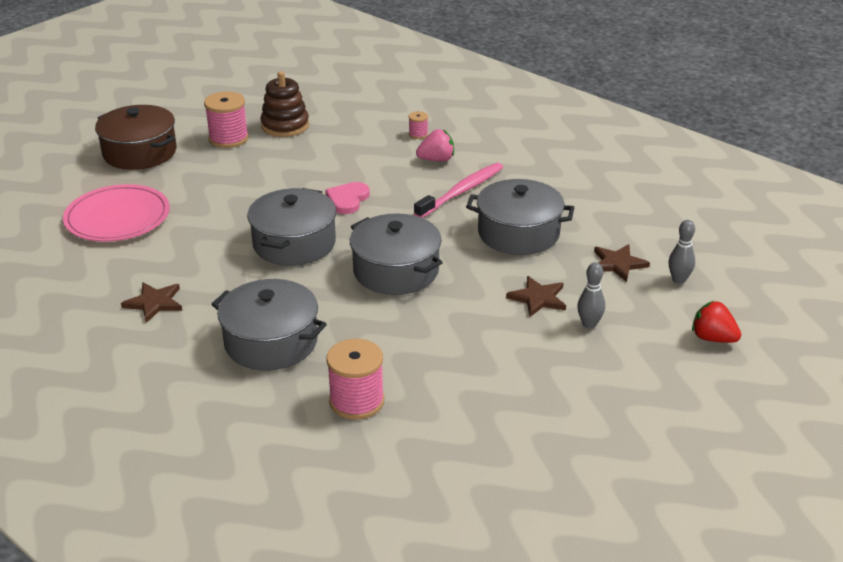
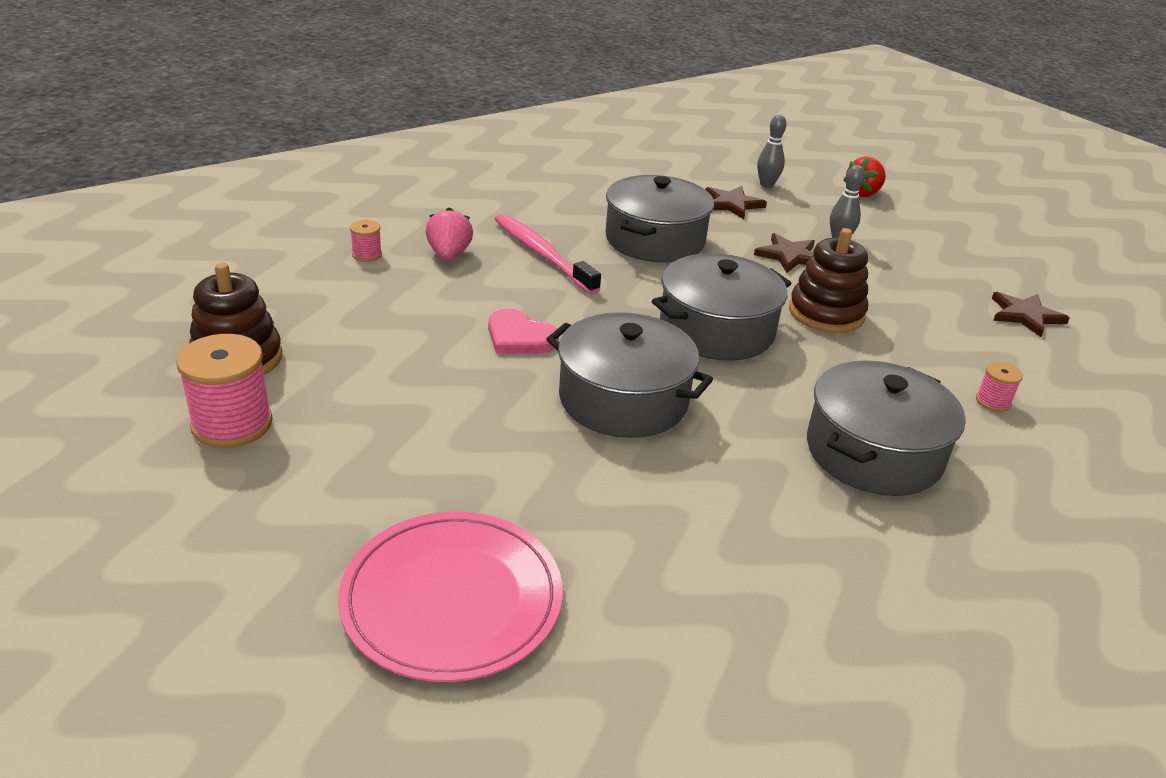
camera: 80 degrees left, 0 degrees up
(140, 152) = (193, 548): brown pot -> none
(154, 303) = (763, 566): brown star -> brown star (1025, 315)
(357, 401) = (993, 401): pink spool -> pink spool, size x0.49
(449, 319) = (826, 313): none -> brown stacking toy

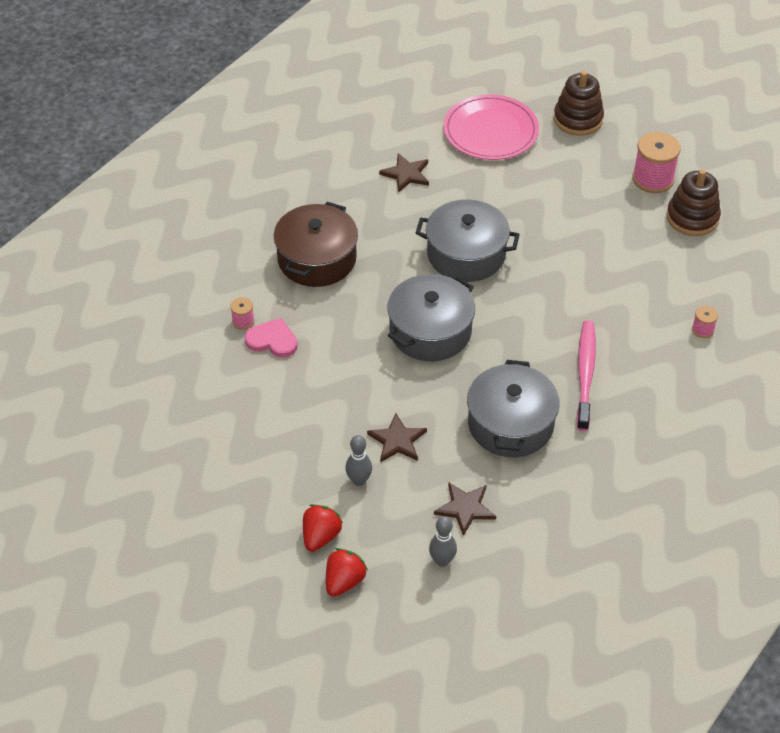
camera: 165 degrees right, 15 degrees up
(449, 255) = (648, 349): pink strawberry -> none
(519, 337) = (551, 284): pink heart -> pink heart (272, 340)
(542, 254) = (585, 374): pink toothbrush -> pink toothbrush turned 120 degrees counterclockwise
(826, 313) = (358, 375): brown stacking toy -> brown stacking toy (578, 119)
(873, 452) = (317, 259): grey pot -> brown pot
(884, 218) = (320, 536): none -> red strawberry
(1025, 315) = (206, 423): brown star -> brown star (406, 174)

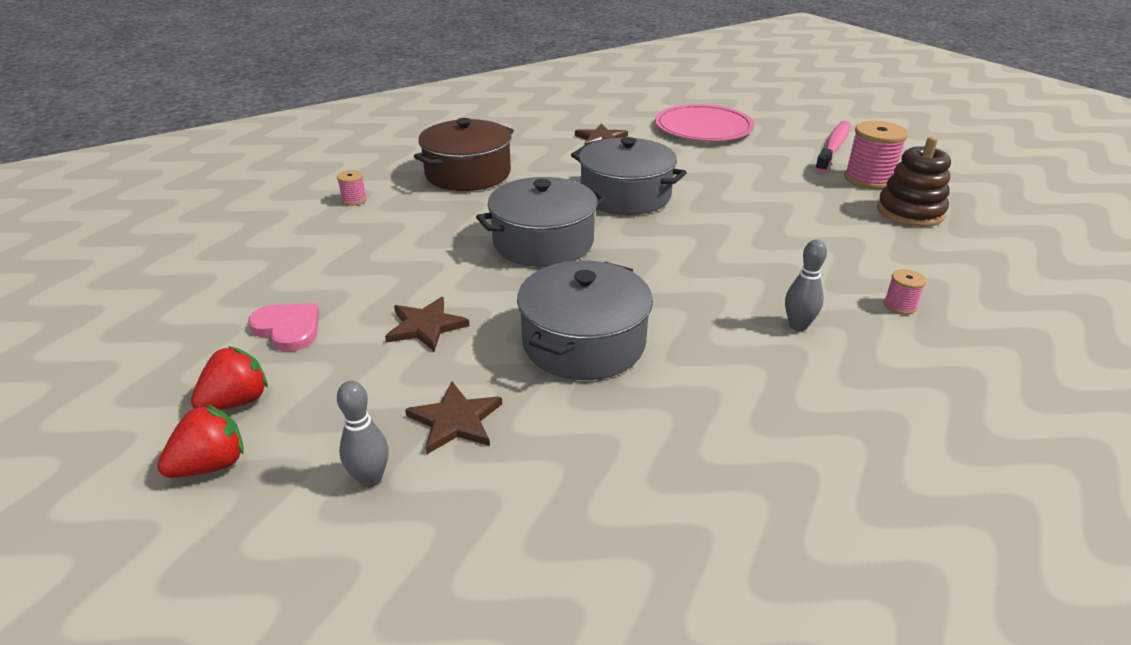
camera: 20 degrees right, 15 degrees down
(272, 340) = (368, 218): pink heart -> pink heart (288, 329)
(359, 480) = (343, 354): grey bowling pin -> grey bowling pin (798, 326)
(578, 119) = (798, 133): brown stacking toy -> none
(585, 374) = (714, 315): pink toothbrush -> pink toothbrush (833, 147)

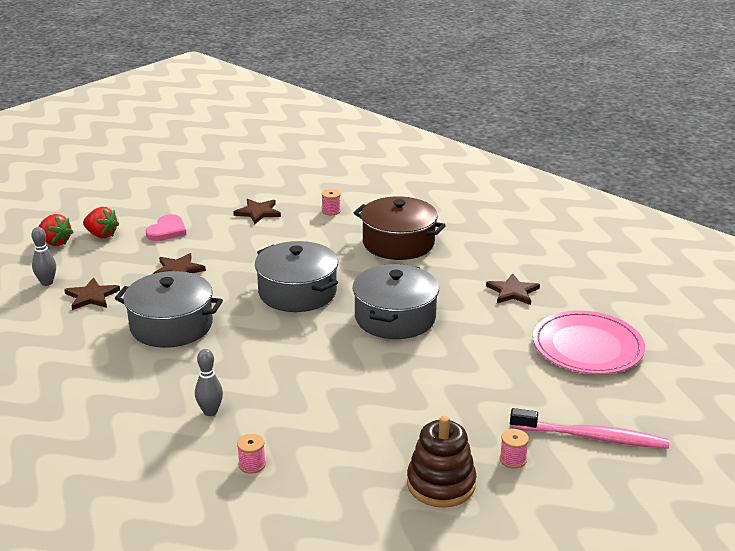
camera: 75 degrees right, 5 degrees down
(307, 248) = (258, 212): none -> brown star
(868, 179) = (513, 459): pink spool -> pink spool, size x0.49

